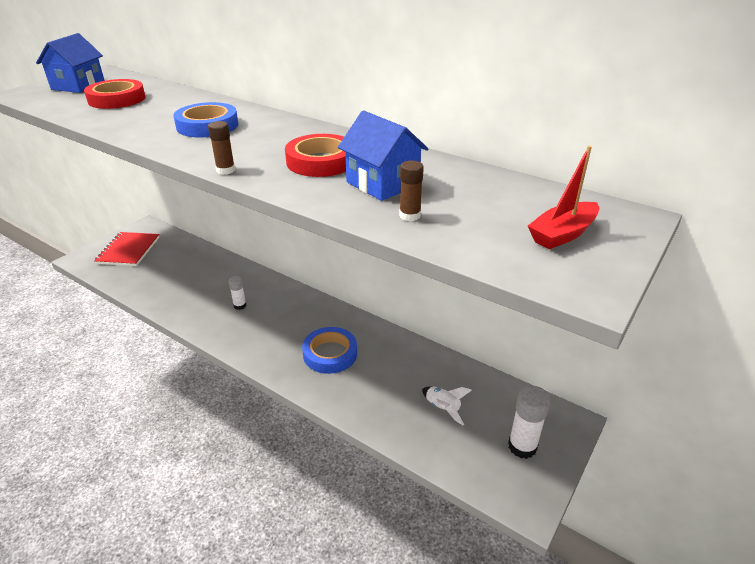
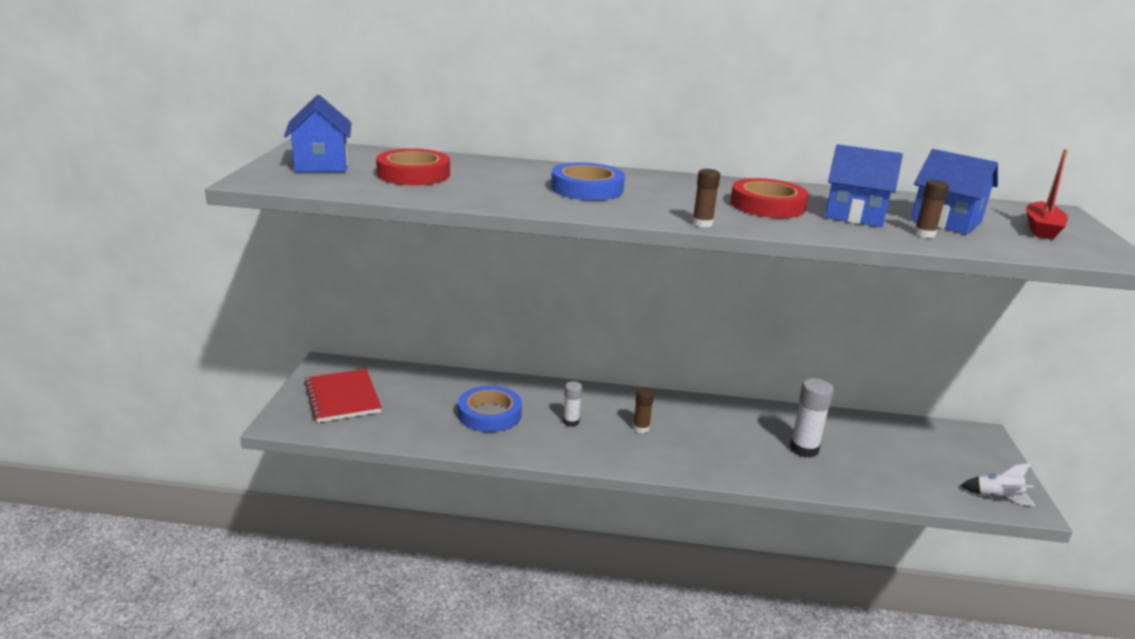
camera: 30 degrees left, 10 degrees down
(280, 325) = (641, 428): none -> brown glue stick
(330, 354) = (726, 441): blue tape -> blue tape (489, 414)
(442, 408) = (880, 456): white rocket -> white rocket (998, 498)
(465, 206) = (946, 221): none -> blue house
(522, 446) = (973, 465): white glue stick -> white glue stick (804, 449)

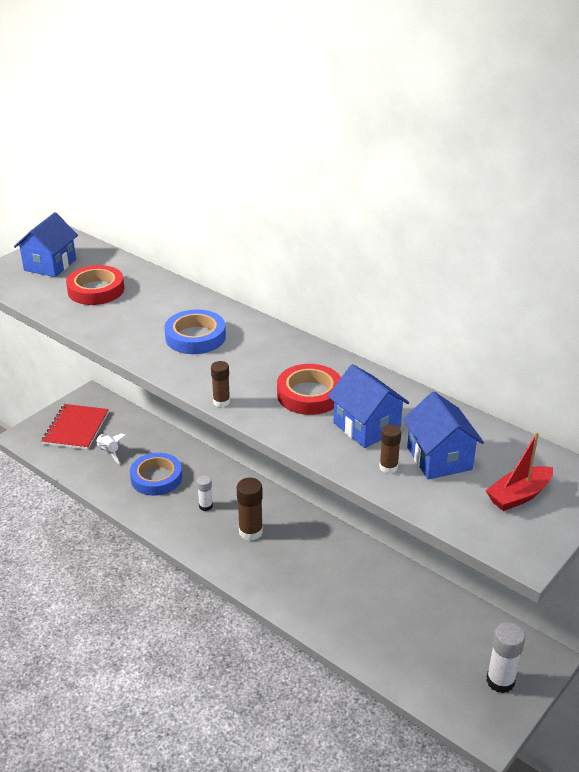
camera: 35 degrees right, 10 degrees up
(641, 428) = (250, 532): brown glue stick -> brown glue stick, size x1.70
(804, 449) = (359, 602): white glue stick -> white glue stick (500, 681)
(998, 498) = (472, 715): white rocket -> white rocket (109, 452)

